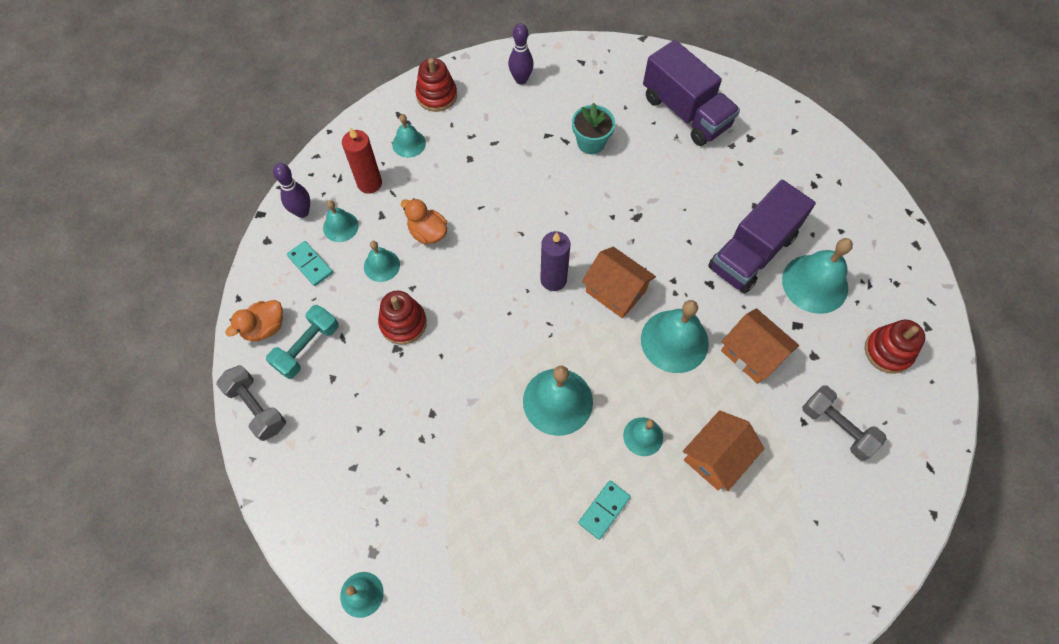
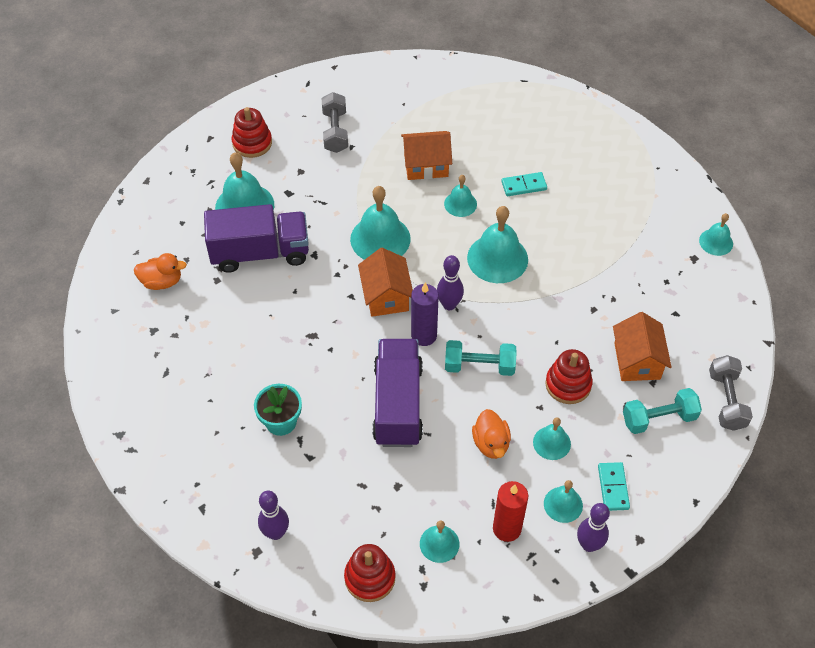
camera: 140 degrees left, 10 degrees down
(264, 328) = (686, 459): orange duck -> orange duck (162, 282)
(487, 286) = (479, 366): none -> turquoise dumbbell
(558, 322) = (449, 305): none -> purple bowling pin
(685, 112) = (174, 389): purple truck -> purple truck (398, 404)
(752, 354) = (338, 198): orange house -> orange house (637, 361)

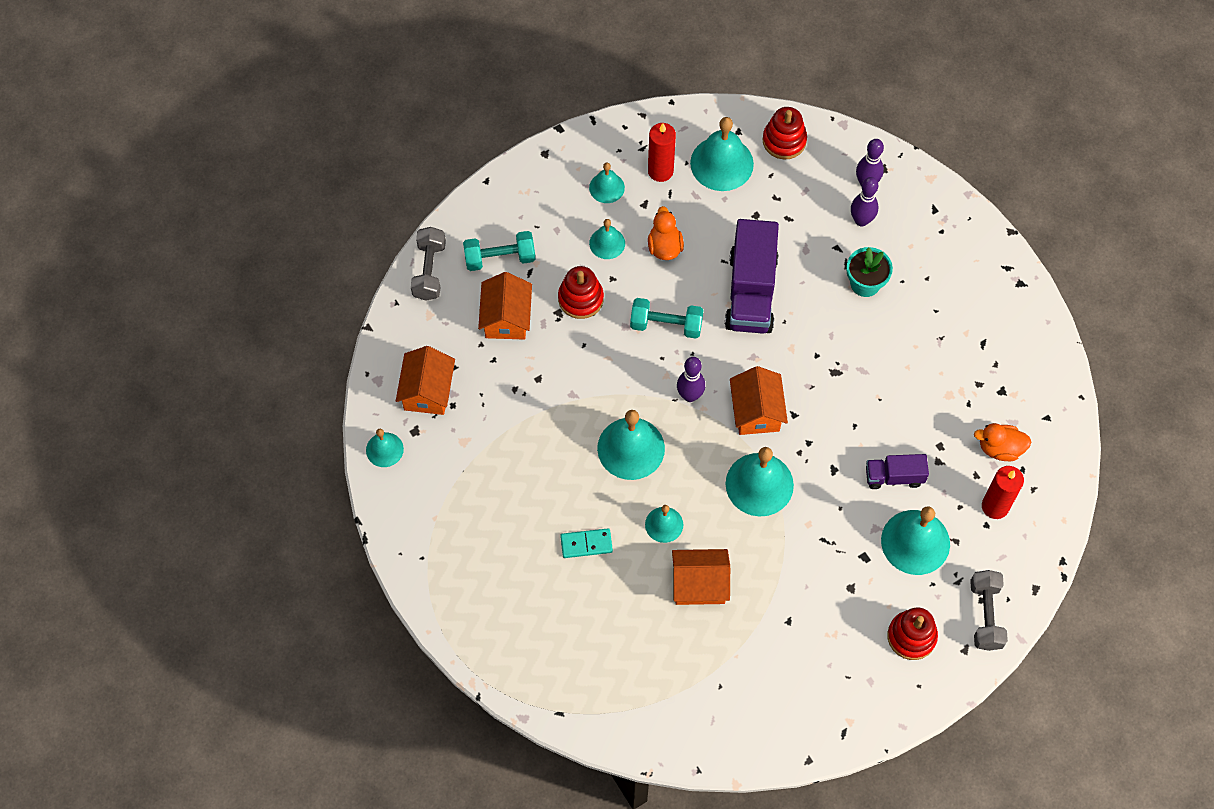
camera: 175 degrees left, 10 degrees up
(172, 236) = (995, 506): none -> red candle
(260, 253) = (894, 477): purple truck -> purple truck, size x0.54
(335, 131) = (808, 646): grey dumbbell -> grey dumbbell (985, 615)
(424, 335) = (719, 362): purple candle -> none
(439, 543) = (721, 163): turquoise bell -> turquoise bell, size x1.79
(589, 545) = (590, 152): purple bowling pin -> purple bowling pin (861, 220)
(613, 487) = (558, 198): turquoise domino -> none
(693, 291) = (428, 391): none -> orange house

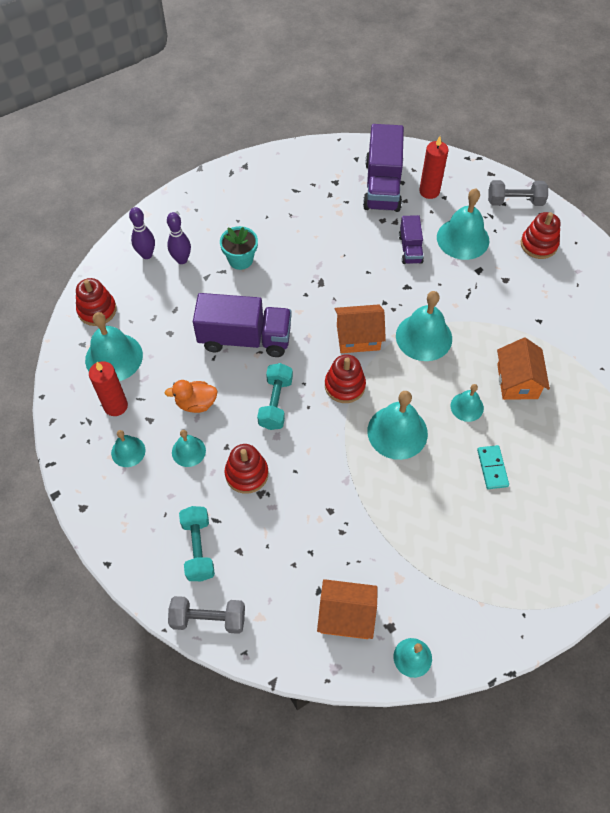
camera: 90 degrees left, 5 degrees down
(506, 318) = (265, 541): orange house -> none
(690, 395) = (345, 386): purple bowling pin -> red stacking toy
(1000, 448) = (382, 186): orange duck -> purple truck

